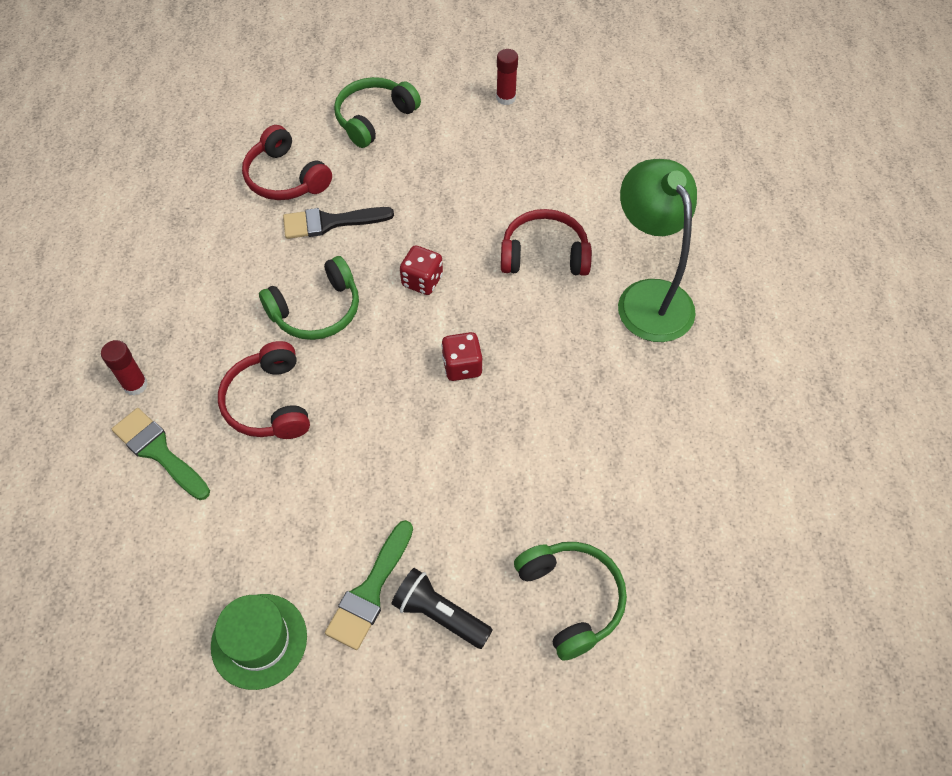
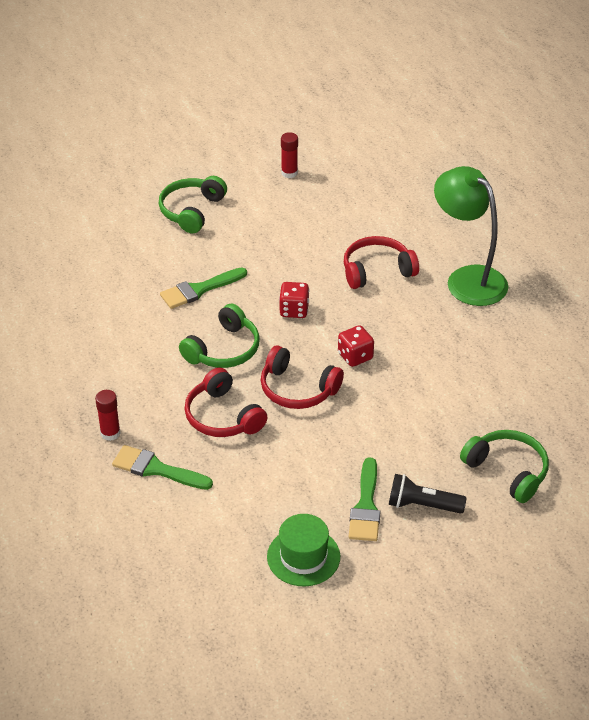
camera: 20 degrees left, 15 degrees down
(285, 178) = (144, 268): red headphones -> red headphones (297, 389)
(330, 222) = (199, 290): black brush -> green brush

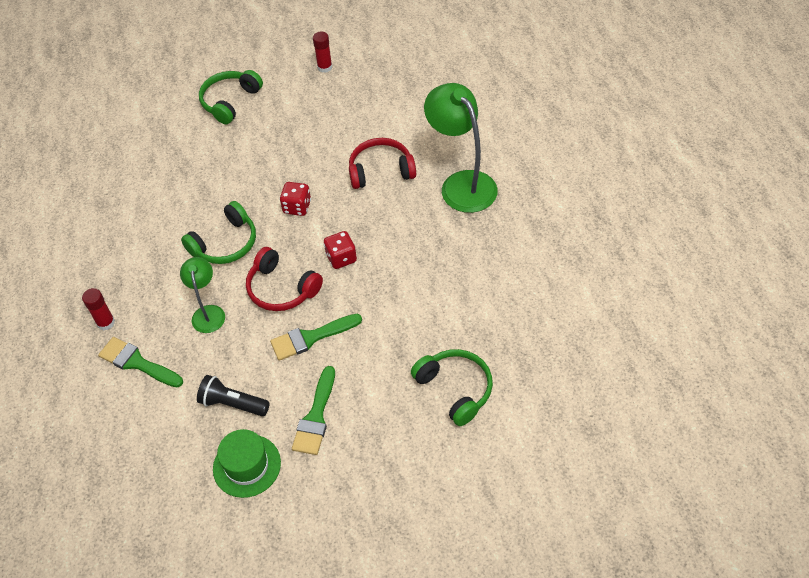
camera: 10 degrees right, 10 degrees up
(199, 290) = (218, 181): green brush -> green brush (311, 338)
(222, 416) = (208, 312): red headphones -> green lamp
(422, 505) = (368, 420): black flashlight -> black flashlight (233, 404)

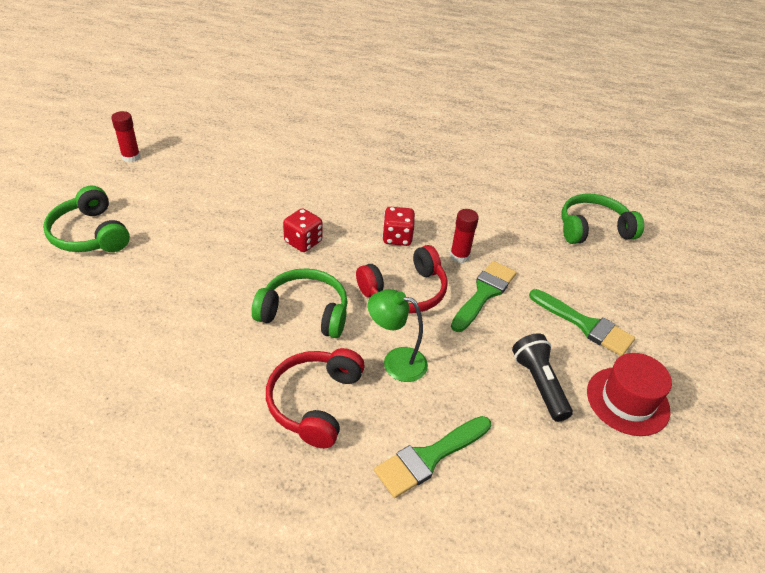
camera: 70 degrees left, 10 degrees down
(106, 322) = (339, 472): red glue stick -> red glue stick (459, 256)
(225, 244) = (304, 312): green headphones -> green headphones turned 60 degrees counterclockwise
(233, 404) = (539, 384): black flashlight -> black flashlight turned 120 degrees clockwise
(247, 466) = (627, 401): green hat -> red hat
(311, 338) = (484, 293): green brush -> green brush turned 150 degrees counterclockwise
(381, 170) = (309, 176): red headphones -> red headphones (314, 402)
(461, 183) = (369, 143): green lamp -> none

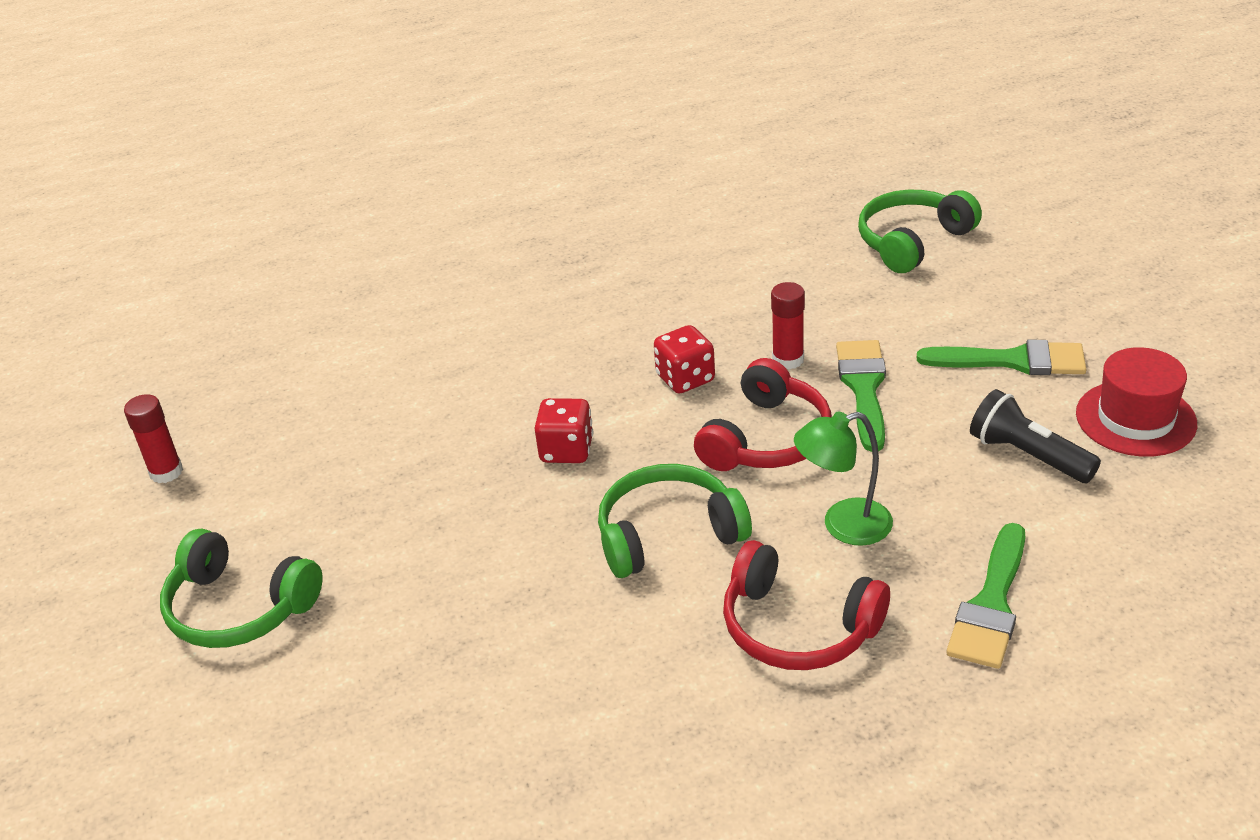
camera: 25 degrees left, 5 degrees down
(314, 402) = (797, 627): red headphones -> red headphones turned 45 degrees counterclockwise

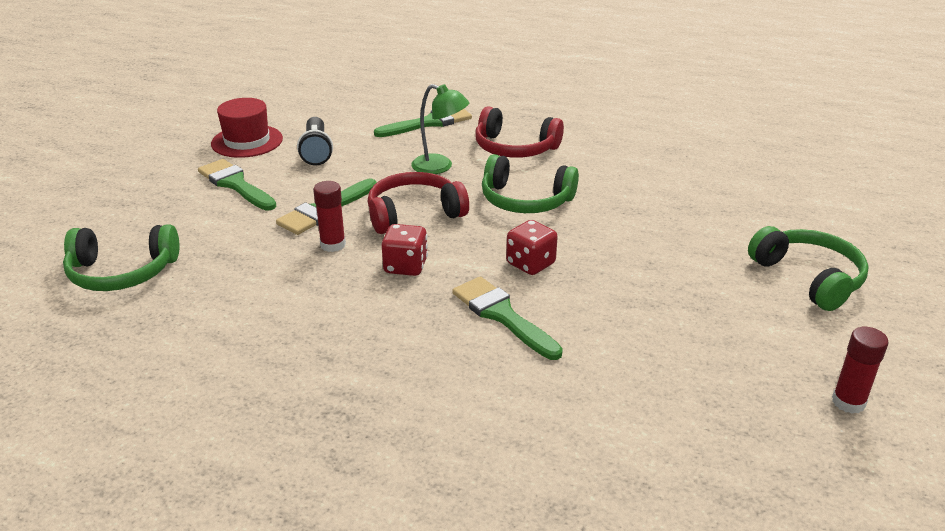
camera: 145 degrees left, 5 degrees down
(536, 385) = (502, 315): none -> green brush
(797, 627) = (514, 148): red headphones -> red headphones turned 135 degrees clockwise

